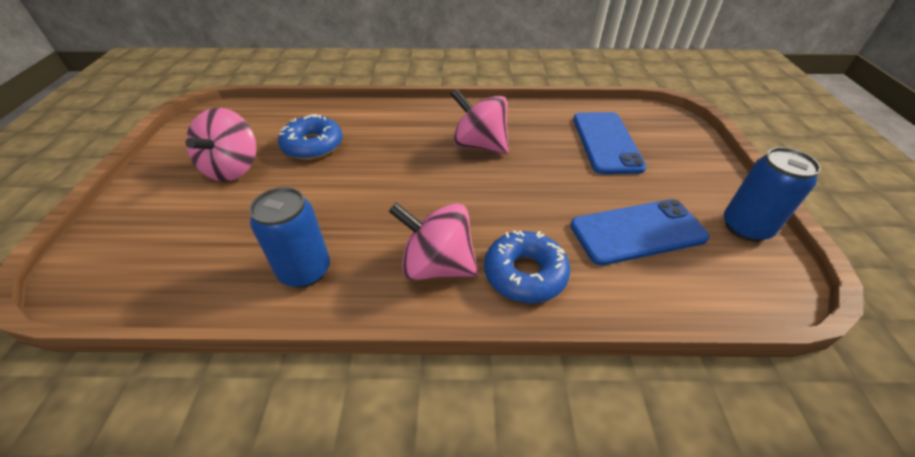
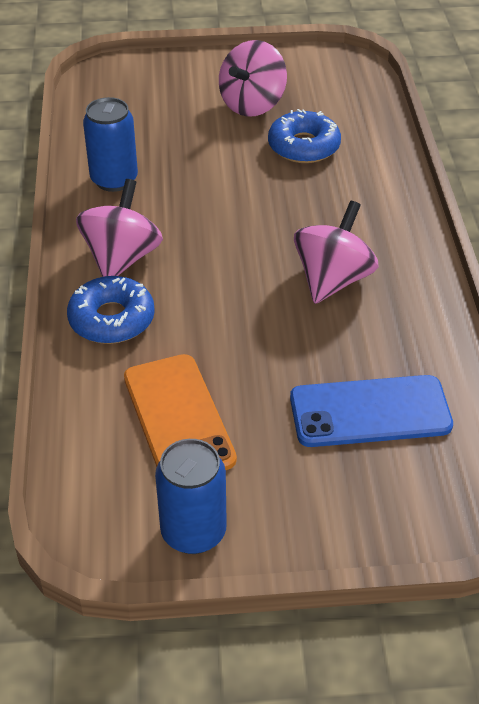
camera: 85 degrees right, 0 degrees up
(233, 168) = (252, 105): pink spinning top -> pink spinning top turned 60 degrees counterclockwise
(637, 231) = (178, 418): blue phone -> orange phone

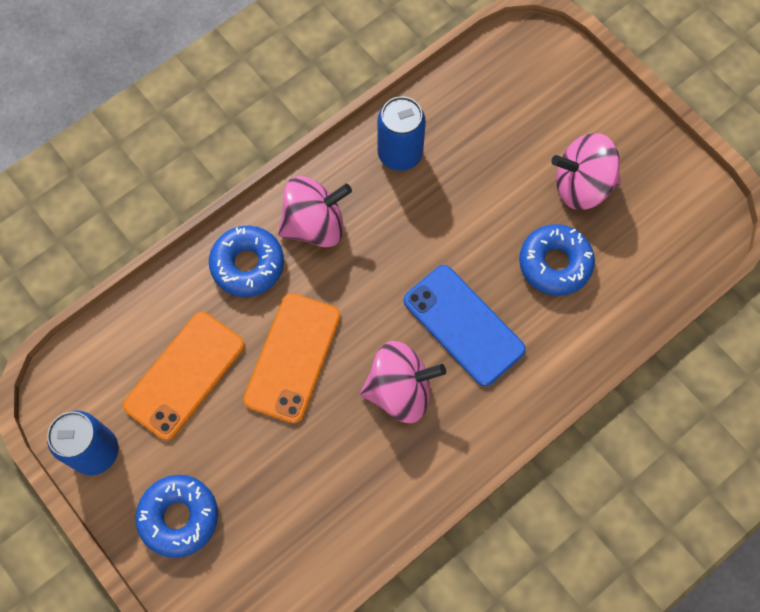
camera: 55 degrees right, 25 degrees up
(236, 332) = (293, 357): none -> orange phone
(326, 495) = (179, 517): none -> blue donut
(370, 412) = (276, 501): blue phone -> blue phone (463, 325)

